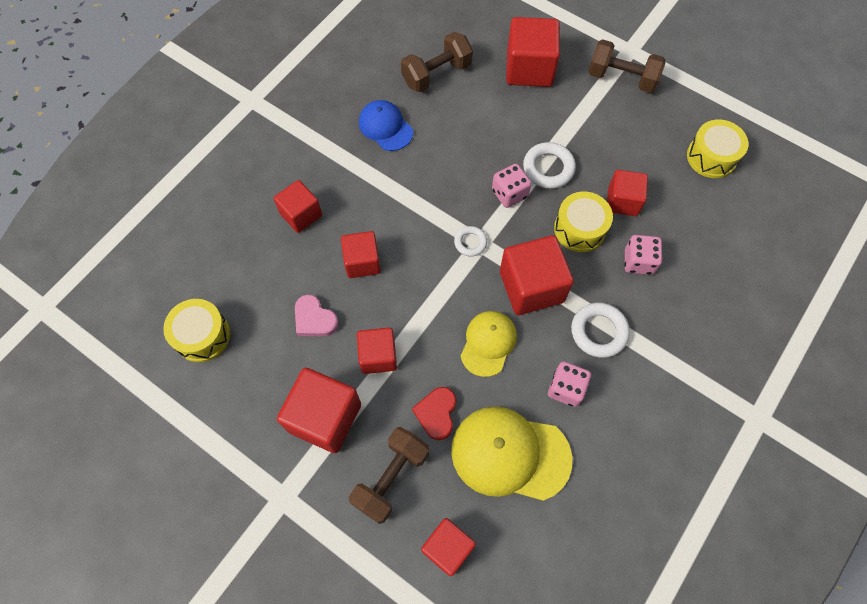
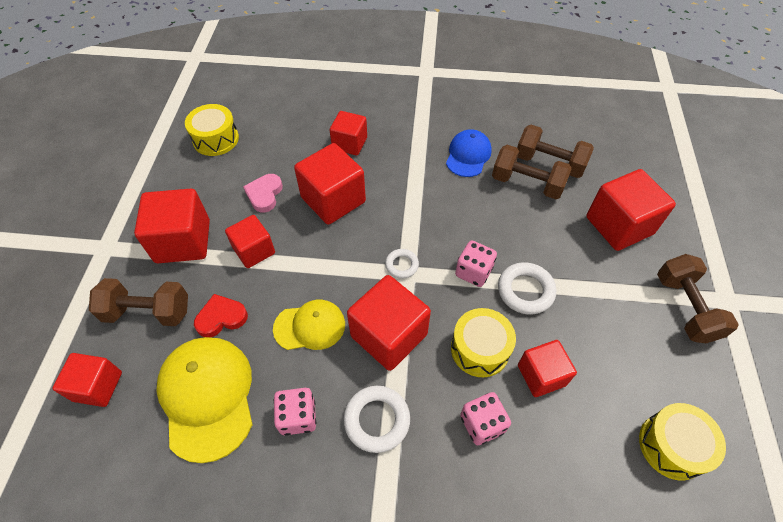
camera: 60 degrees right, 10 degrees down
(362, 262) = (333, 200): red cube -> red cube, size x1.58
(447, 103) = (527, 183): none -> brown dumbbell

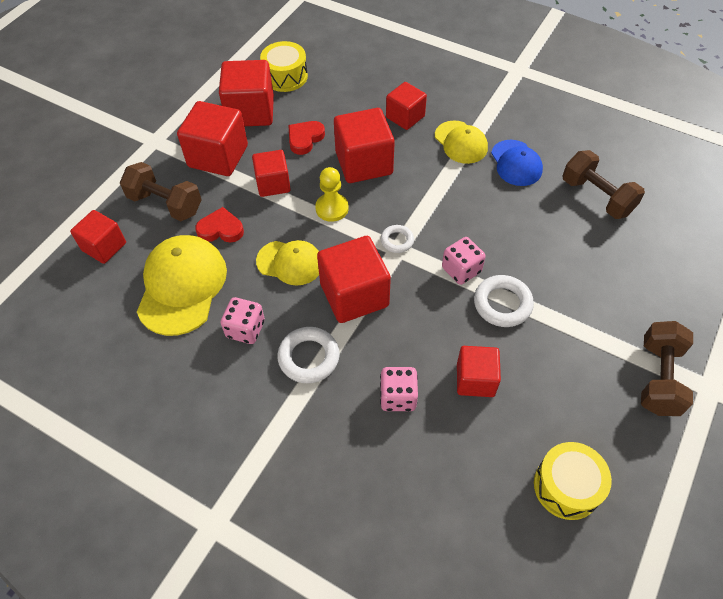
camera: 25 degrees right, 0 degrees up
(264, 194) = (305, 139): pink heart -> red heart
(324, 255) = (332, 208): none -> yellow pawn
(411, 151) = (461, 142): none -> yellow cap
(468, 155) = (516, 163): blue cap -> blue cap turned 120 degrees clockwise
(480, 349) = (430, 336): yellow drum -> none
(527, 183) = (561, 208): brown dumbbell -> none
(619, 225) = (636, 279): red cube -> red cube (250, 111)

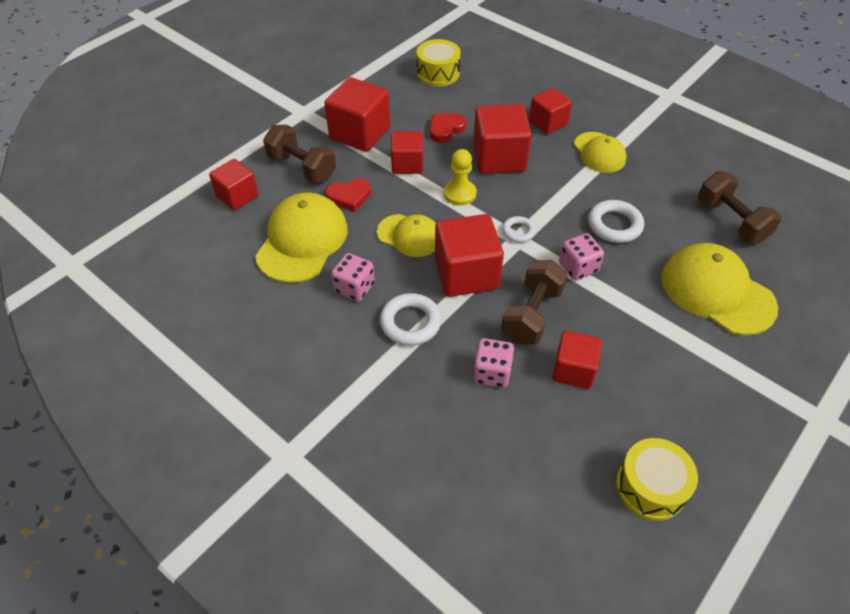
camera: 10 degrees right, 5 degrees down
(221, 229) = (349, 197): red heart -> red heart turned 150 degrees clockwise
(250, 111) = (398, 99): red cube -> none
(502, 304) = (614, 305): white ring -> white ring (614, 225)
(516, 163) = (652, 179): blue cap -> none
(595, 274) = (717, 292): none -> yellow cap
(658, 378) = (768, 400): brown dumbbell -> brown dumbbell (532, 314)

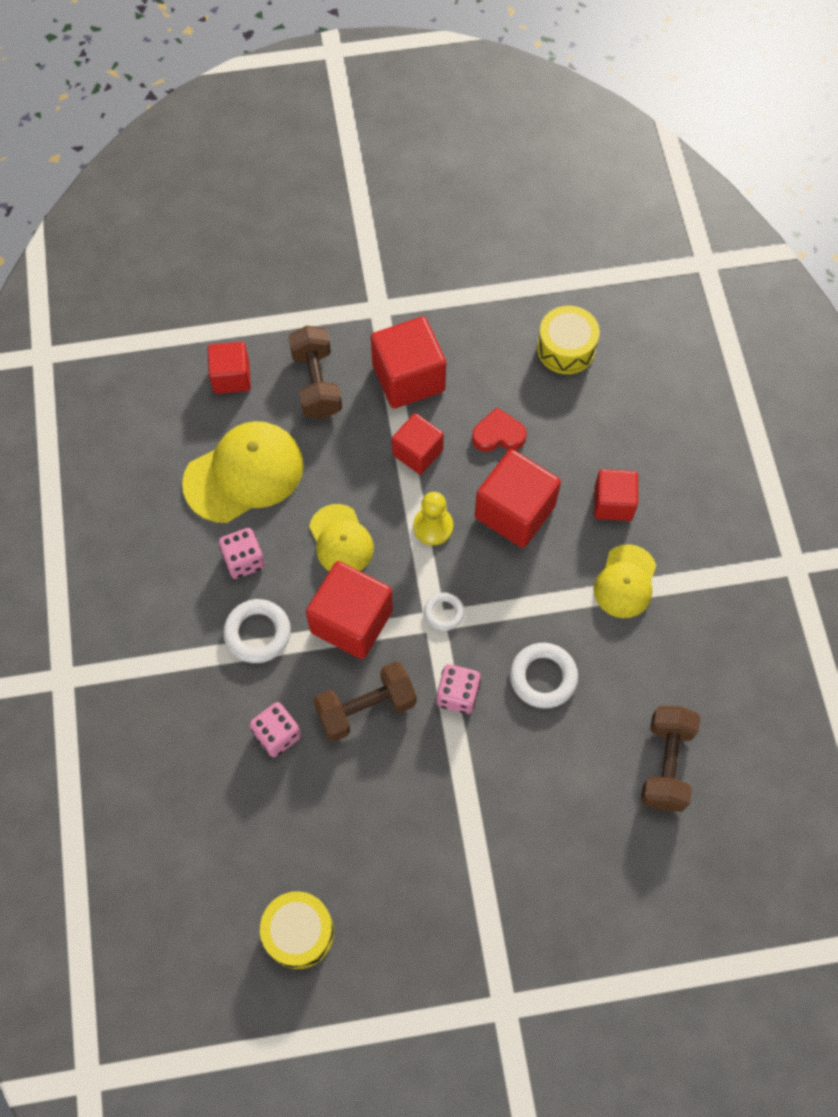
camera: 40 degrees right, 15 degrees up
(349, 197) = (328, 452): red heart -> none
(573, 370) = (345, 788): red cube -> none
(717, 292) = (557, 822): yellow cap -> none

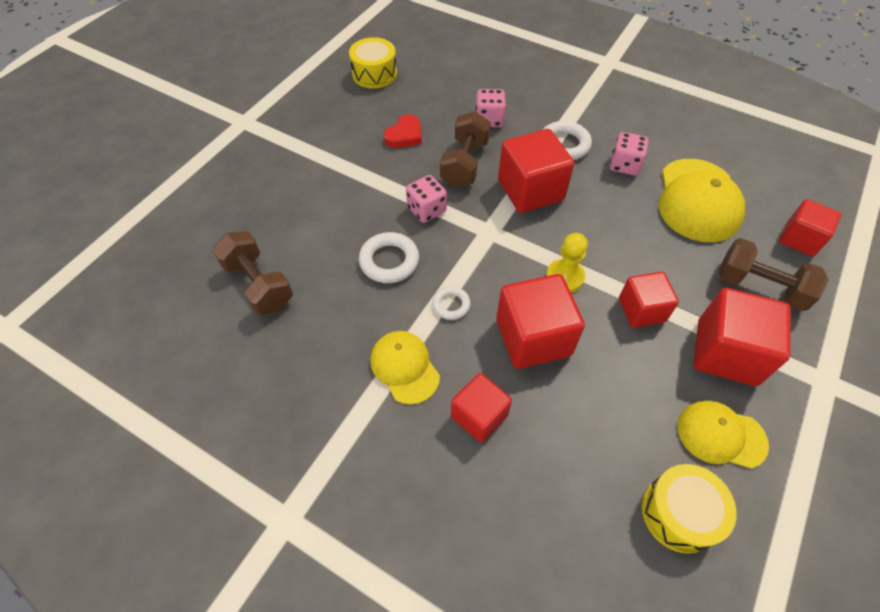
camera: 130 degrees right, 10 degrees down
(341, 540) = (598, 219): yellow cap -> yellow cap (721, 435)
(444, 613) = (490, 239): white ring -> white ring (451, 305)
(498, 434) = (617, 379): red heart -> red heart (405, 135)

